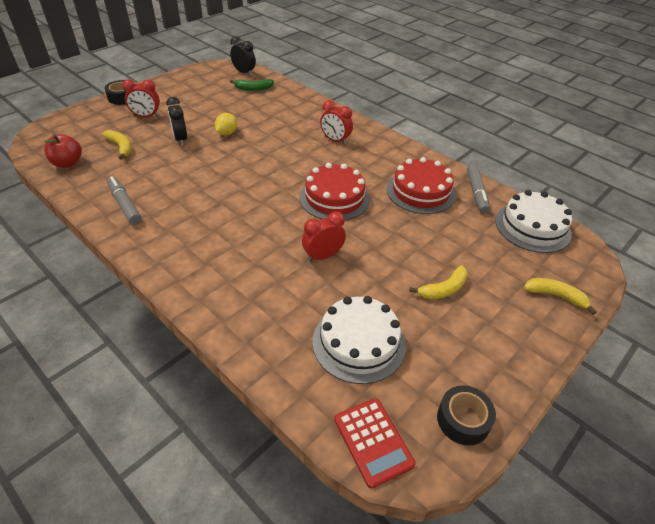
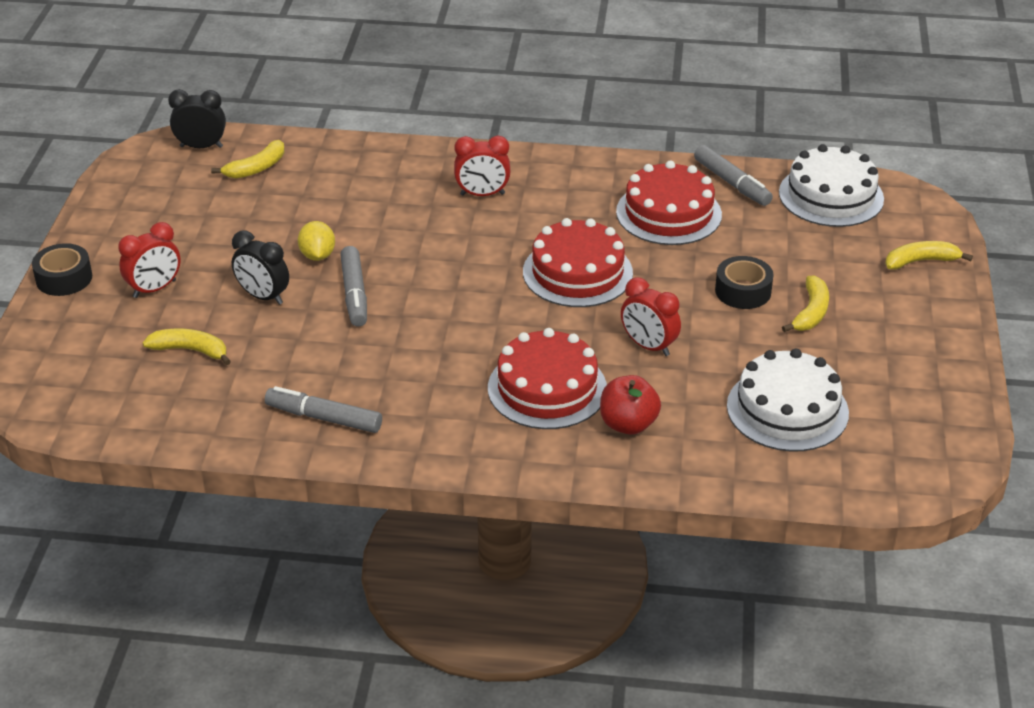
camera: 35 degrees left, 5 degrees down
(67, 163) = (148, 411): red apple -> red apple (628, 424)
(218, 156) = (354, 294): none -> grey marker
(241, 249) = (547, 388): none -> red cake
(253, 89) = (256, 168): green banana -> yellow banana
(323, 256) = (648, 346): red clock -> red clock turned 75 degrees counterclockwise
(373, 441) = (892, 480): red calculator -> none
(463, 420) = (946, 419): black tape -> black tape (743, 291)

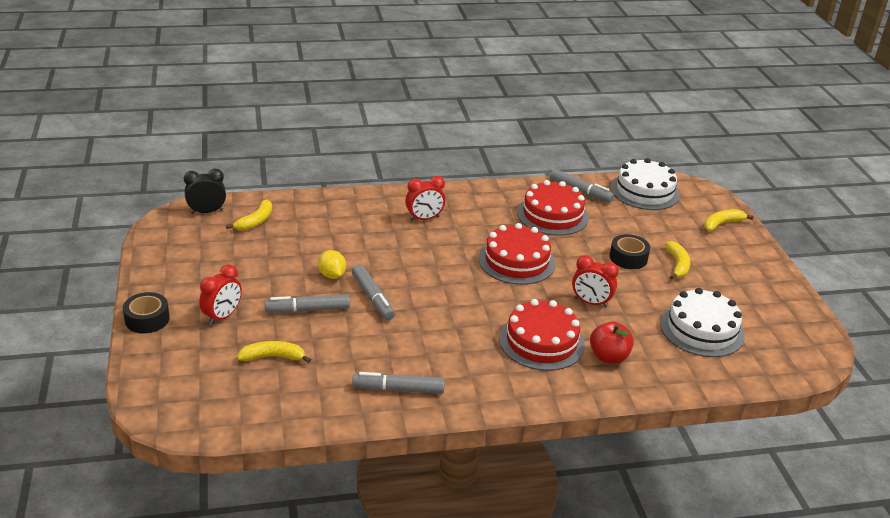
camera: 20 degrees left, 5 degrees down
(263, 296) = (307, 310): black clock -> grey marker

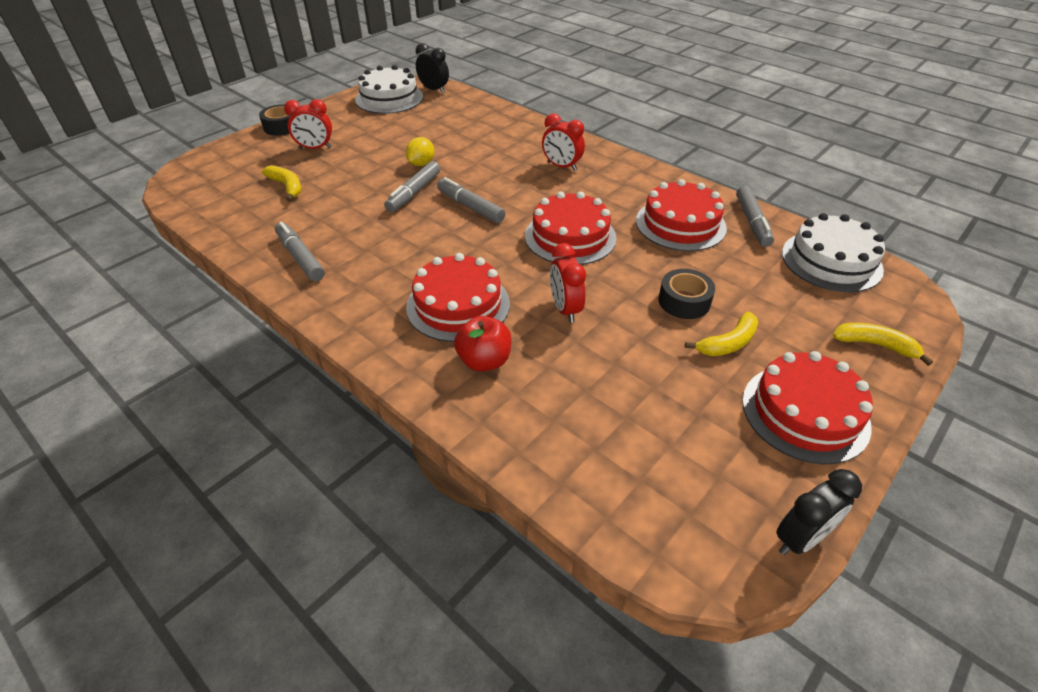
camera: 55 degrees right, 10 degrees up
(255, 221) = (448, 109): yellow banana -> none
(307, 310) = (363, 174): grey marker -> grey marker (470, 207)
(702, 329) = (627, 415): white cake -> white cake (389, 98)
(748, 274) = (805, 412): none -> red cake
(820, 324) = (800, 538): none -> black clock

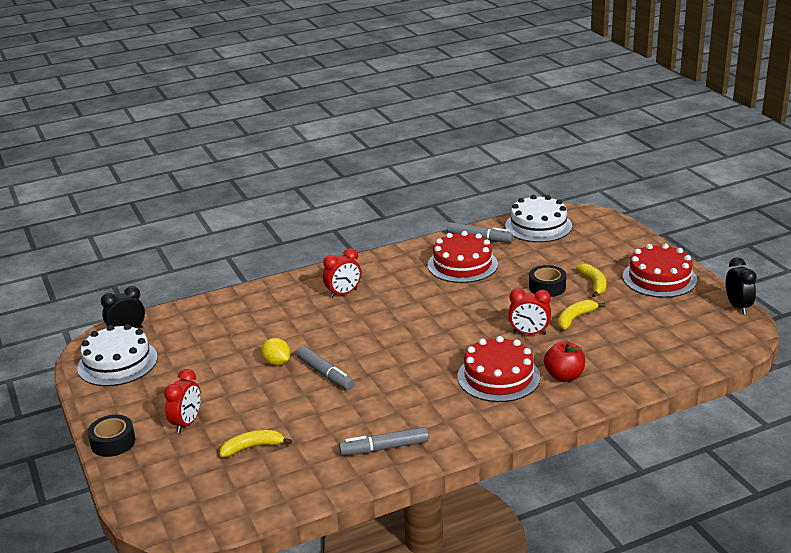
camera: 65 degrees left, 15 degrees down
(470, 207) = (370, 349): grey marker -> none
(570, 237) = (446, 312): red cake -> none
(875, 345) = (619, 240): yellow banana -> yellow banana (575, 318)

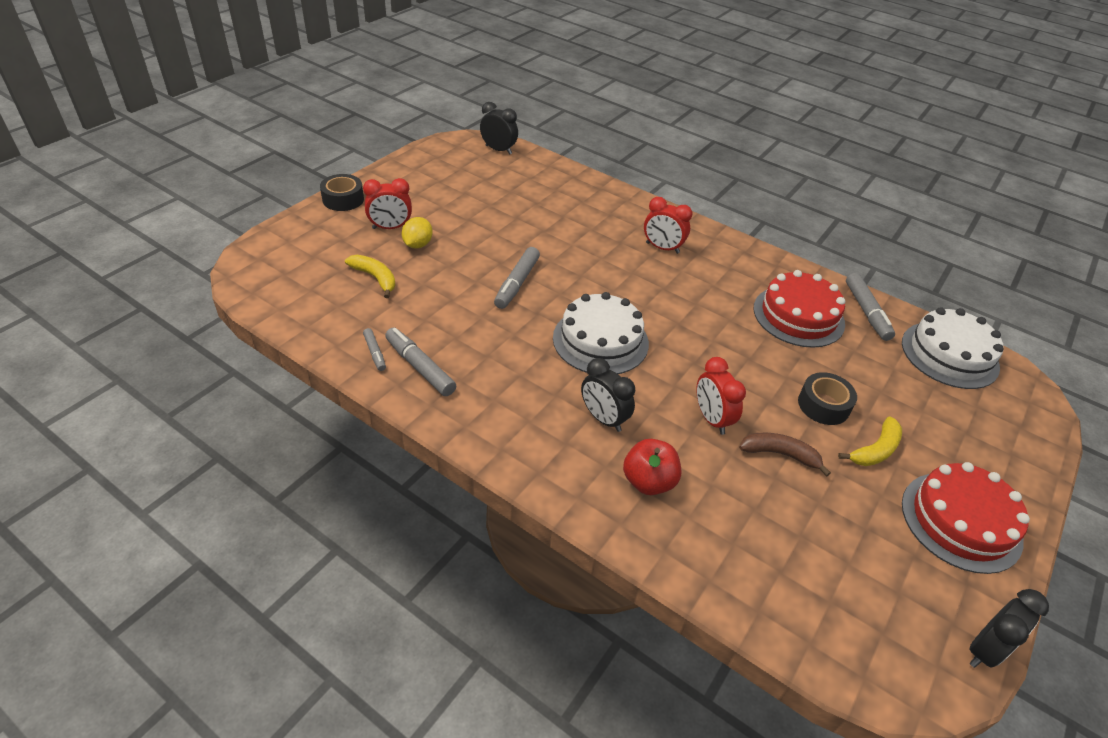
camera: 55 degrees right, 15 degrees up
(117, 362) = (452, 161): white cake -> white cake (600, 340)
(277, 363) = (513, 247): yellow lemon -> yellow lemon (418, 244)
(349, 468) = (375, 353): none -> grey marker
(498, 377) = (603, 418): red cake -> black clock
(575, 318) = (780, 454): yellow banana -> brown banana

